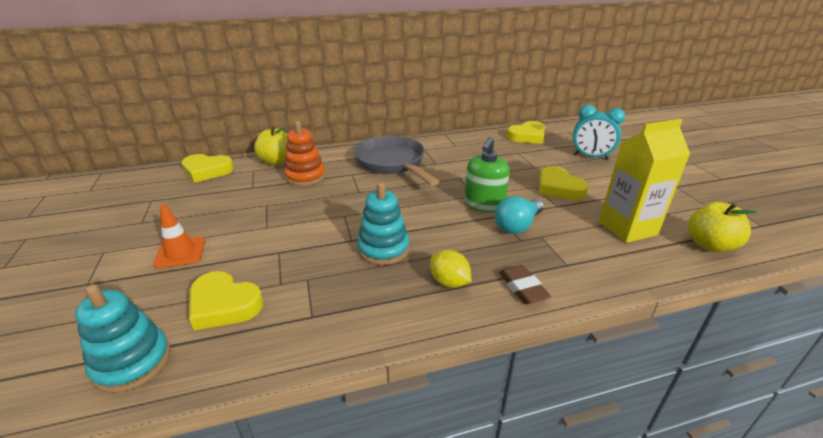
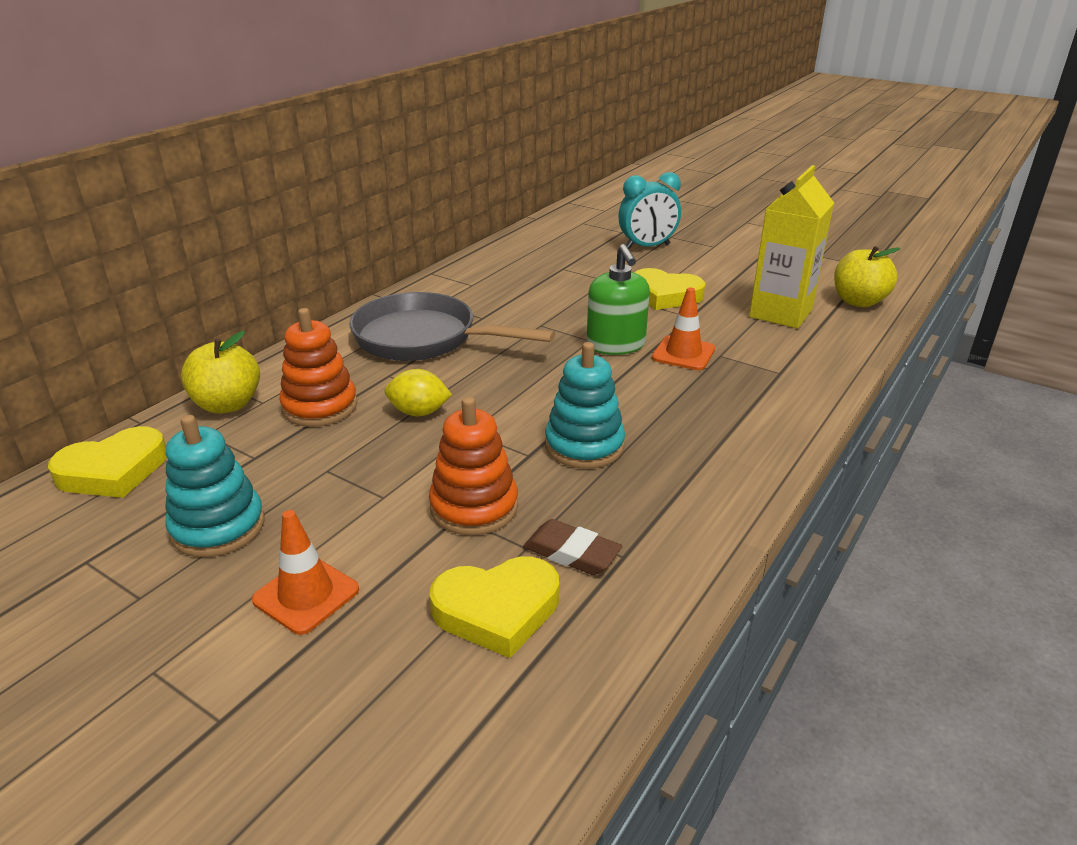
camera: 40 degrees left, 0 degrees up
(132, 362) = (496, 739): turquoise stacking toy -> turquoise stacking toy (218, 527)
(290, 251) = (474, 507): none -> orange stacking toy
(449, 282) = (705, 443): yellow lemon -> yellow lemon (419, 412)
(517, 225) = (683, 353): turquoise light bulb -> orange traffic cone
(522, 288) = (775, 413): brown eraser -> brown eraser (571, 553)
(527, 136) = (544, 243): yellow heart -> none

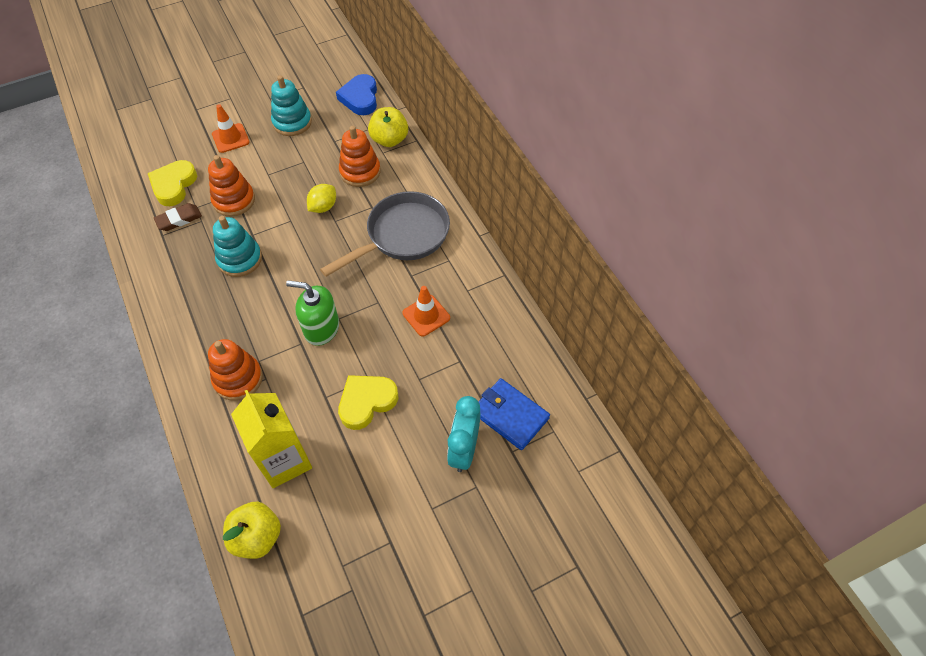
camera: 120 degrees right, 25 degrees up
(114, 471) = (360, 98): yellow heart -> blue heart
(590, 238) = (510, 415): none -> blue wallet
(683, 353) = (283, 359): orange traffic cone -> orange traffic cone (426, 315)
(745, 371) = (238, 379): none -> orange stacking toy

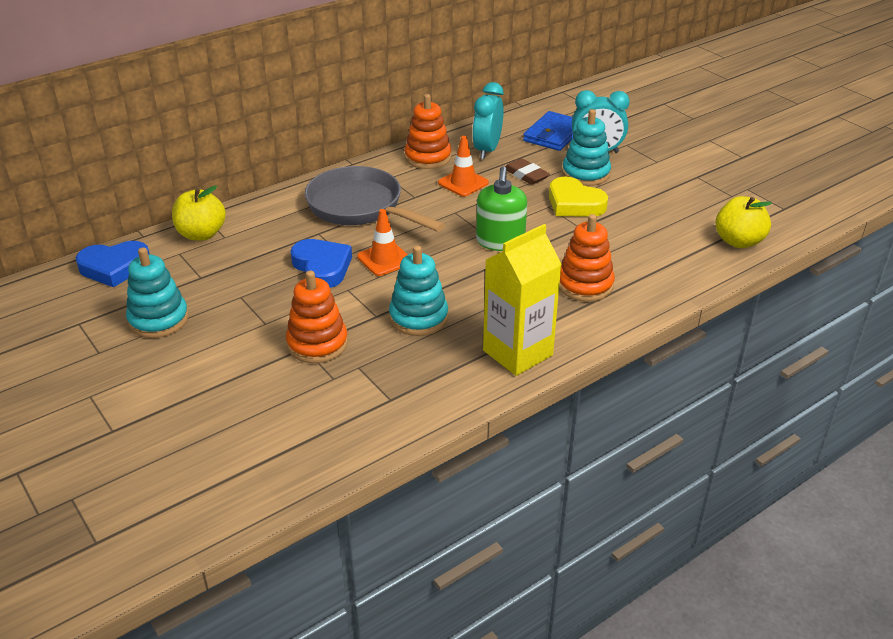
camera: 100 degrees left, 20 degrees down
(174, 185) = (291, 411): yellow heart -> none
(179, 219) = (359, 389): brown eraser -> brown eraser (526, 175)
(230, 138) = (188, 374): orange traffic cone -> orange traffic cone (384, 259)
(284, 461) = (659, 239): yellow carton -> yellow carton (517, 353)
(323, 207) = (322, 267): yellow lemon -> blue heart
(360, 172) = (259, 248): orange stacking toy -> orange stacking toy (428, 157)
(420, 427) = (585, 174): none -> turquoise stacking toy
(486, 346) = (487, 150): none -> turquoise clock

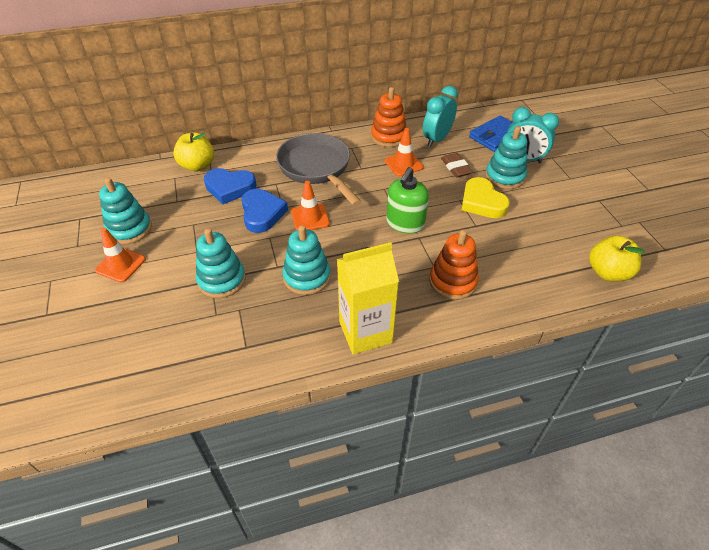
camera: 20 degrees right, 10 degrees up
(114, 267) = (127, 179): blue heart -> blue heart (230, 188)
(175, 358) = (120, 265): none -> orange traffic cone
(317, 344) = (222, 280): orange stacking toy -> turquoise stacking toy

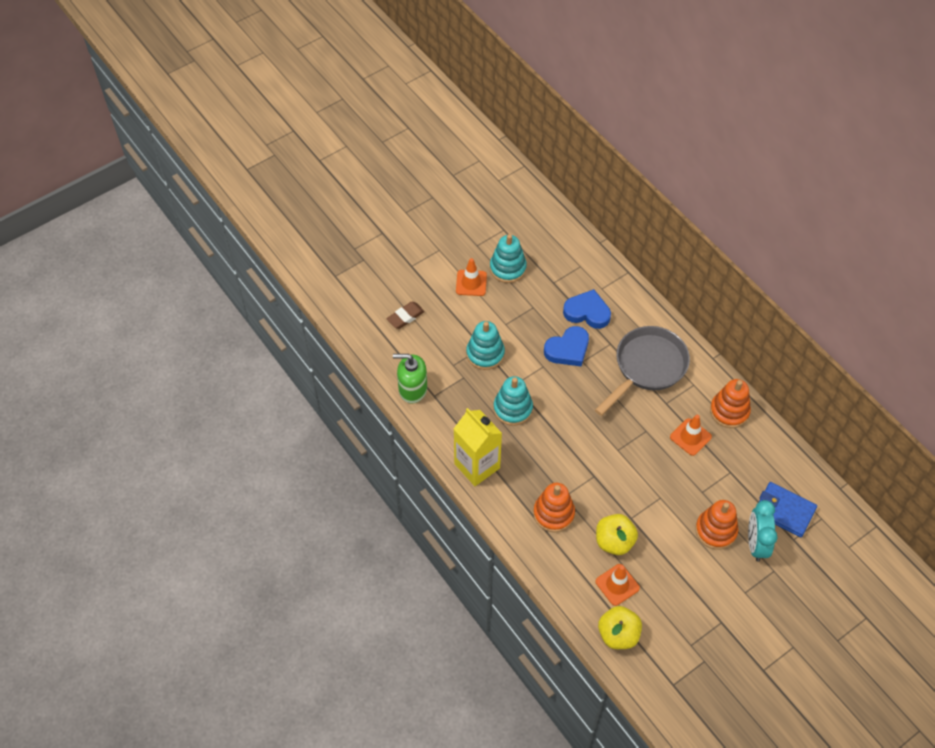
camera: 70 degrees right, 10 degrees up
(197, 166) = (604, 275): yellow apple -> yellow apple (614, 541)
(230, 188) = (587, 312): blue heart -> blue heart turned 120 degrees clockwise
(310, 218) = (579, 386): orange traffic cone -> orange traffic cone (617, 585)
(405, 223) = (606, 460): green soap dispenser -> green soap dispenser (412, 389)
(436, 139) = (748, 456): turquoise clock -> none
(456, 168) = (708, 484): brown eraser -> brown eraser (405, 317)
(482, 202) = (666, 517): yellow heart -> none
(504, 177) = (715, 530): turquoise stacking toy -> orange stacking toy

